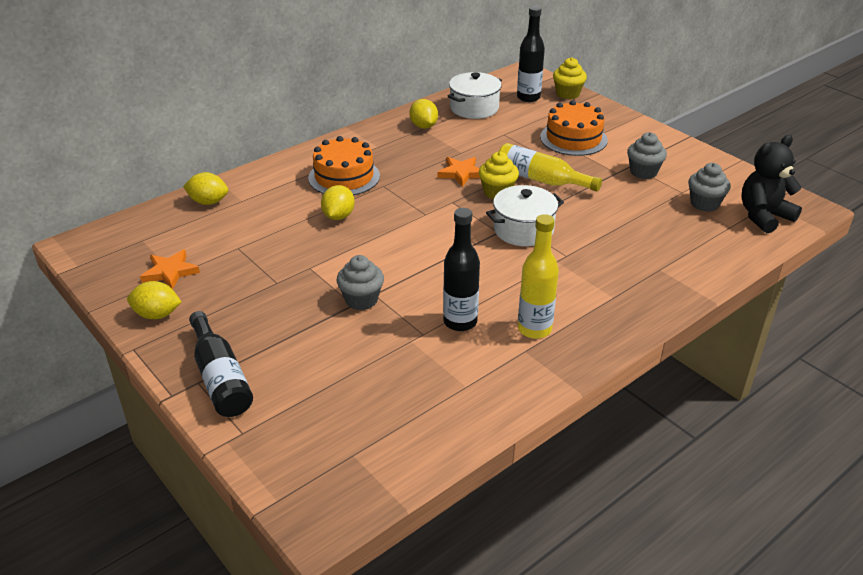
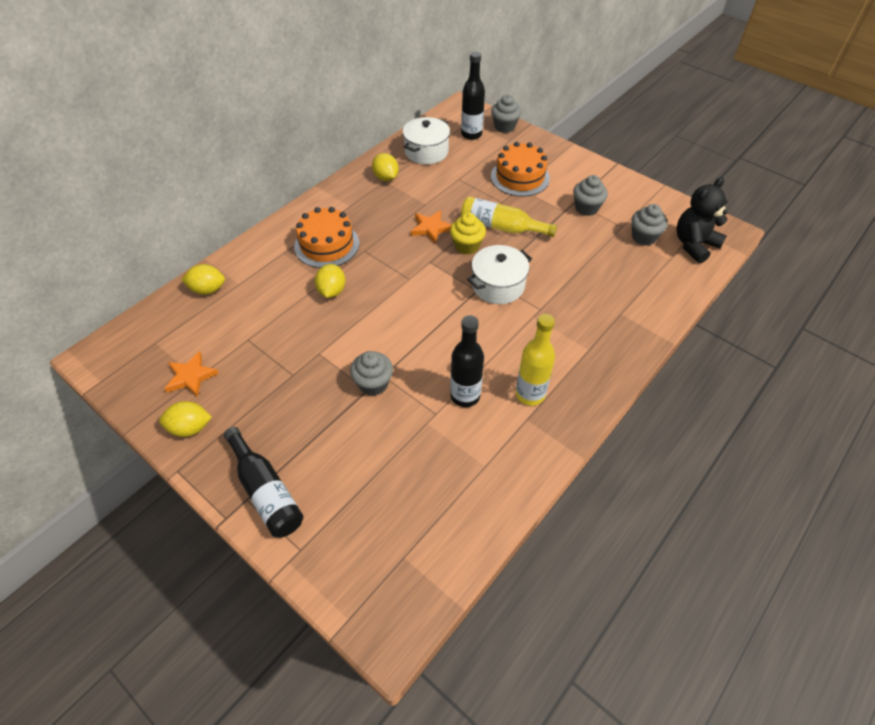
camera: 10 degrees left, 15 degrees up
(567, 94) = (504, 127): yellow cupcake -> grey cupcake

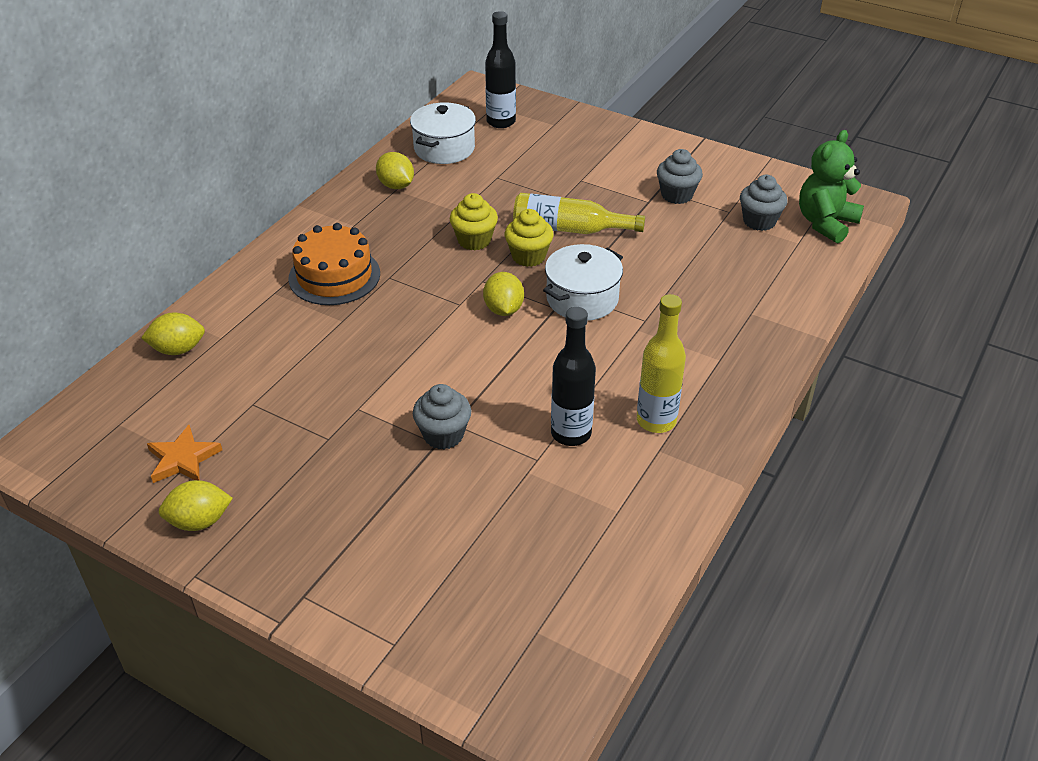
camera: 10 degrees left, 10 degrees down
(266, 491) = (328, 582): black bottle -> none
(332, 291) = (356, 331): yellow lemon -> yellow lemon (503, 309)
(431, 228) = (474, 240): orange star -> yellow cupcake
(504, 127) = (544, 108): grey cupcake -> none
(520, 177) = (579, 167): orange cake -> none
(694, 245) = (825, 223): black teddy bear -> green teddy bear

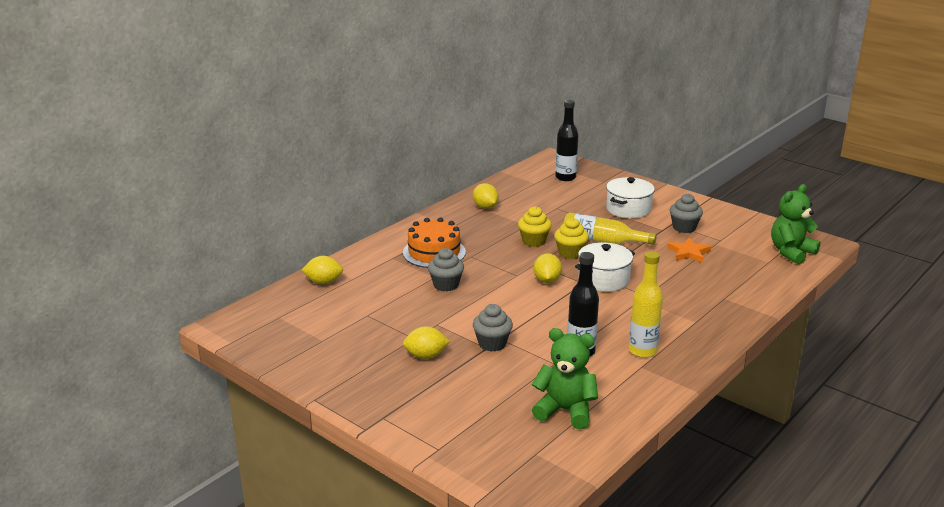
camera: 10 degrees right, 15 degrees down
(183, 459) = (317, 339): orange star -> orange star (688, 253)
(199, 521) = (322, 372): yellow lemon -> yellow lemon (426, 356)
(444, 148) = (522, 189): white pot -> white pot (628, 209)
(566, 545) = (565, 410): none -> green teddy bear
(759, 221) = (742, 247): grey cupcake -> grey cupcake (446, 285)

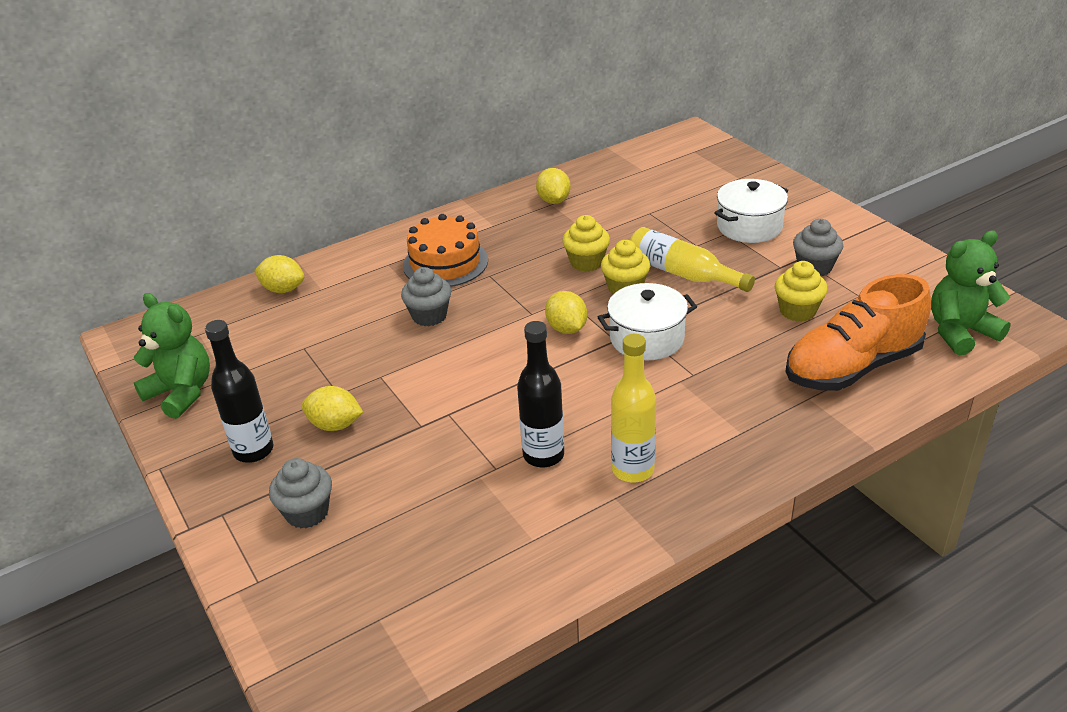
camera: 20 degrees right, 10 degrees up
(492, 344) = (432, 420): grey cupcake -> grey cupcake (307, 512)
(547, 280) = (566, 328): yellow lemon -> yellow lemon turned 45 degrees counterclockwise
(565, 177) = (689, 166): black bottle -> black bottle (253, 450)
(565, 410) = (462, 553): green teddy bear -> green teddy bear (181, 393)
(688, 253) = (797, 311): orange star -> yellow cupcake
(740, 278) = (852, 367): none -> orange shoe

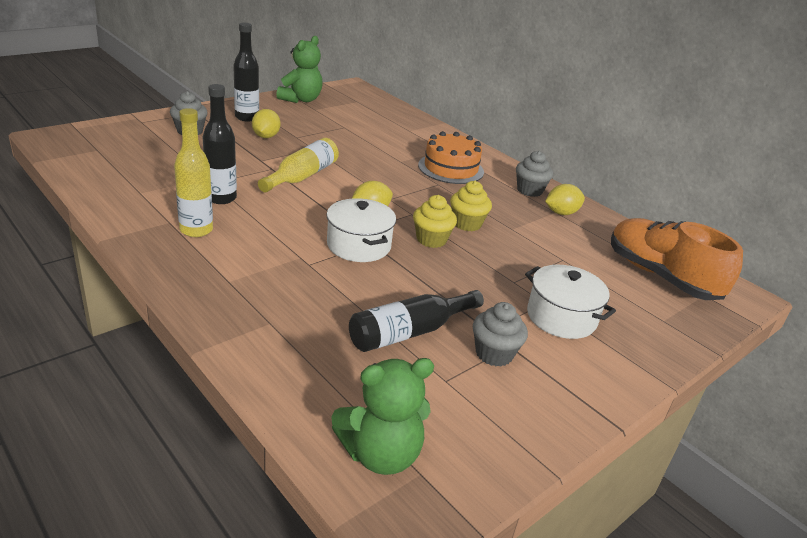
camera: 75 degrees right, 5 degrees down
(283, 289) = (406, 120): yellow lemon -> none
(429, 316) = (382, 163): grey cupcake -> grey cupcake (529, 190)
(682, 273) = (462, 270): yellow bottle -> yellow bottle (302, 176)
(797, 311) = (409, 332): yellow cupcake -> black bottle
(852, 367) = (315, 356): orange shoe -> orange shoe (661, 276)
(960, 332) = (381, 454): green teddy bear -> green teddy bear turned 105 degrees clockwise

